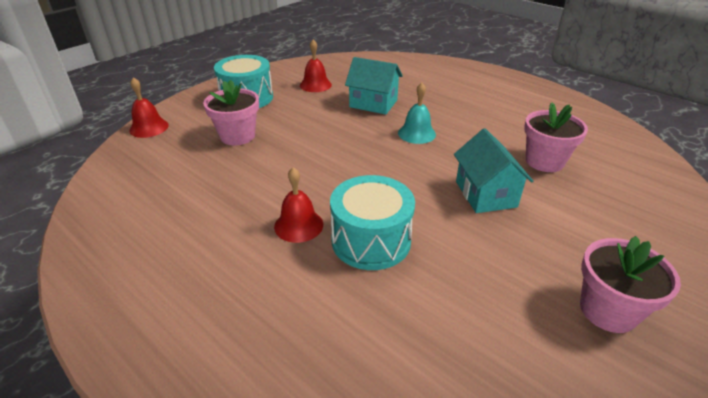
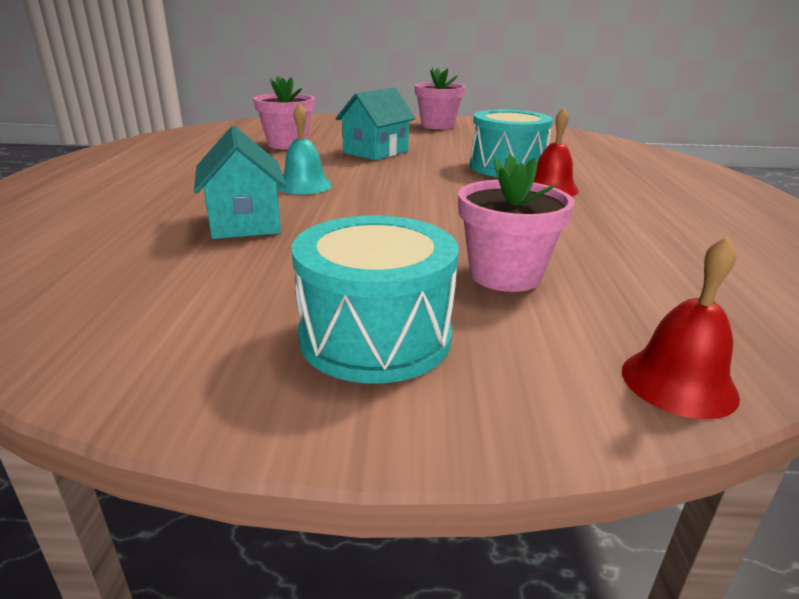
camera: 130 degrees left, 10 degrees down
(315, 85) = (213, 288): red bell -> none

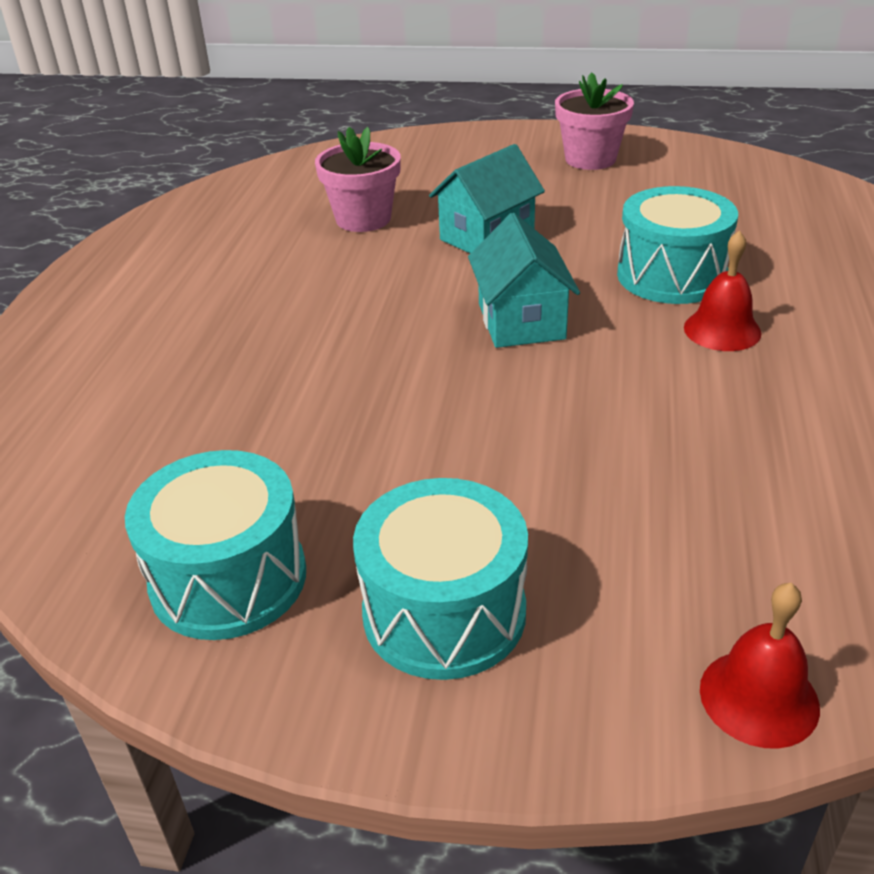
camera: 10 degrees right, 10 degrees up
(168, 321) = (228, 578): none -> turquoise drum
(245, 222) = (306, 404): turquoise house -> turquoise house (521, 321)
(304, 185) = (382, 323): turquoise bell -> none
(505, 275) = (611, 515): pink flower pot -> none

